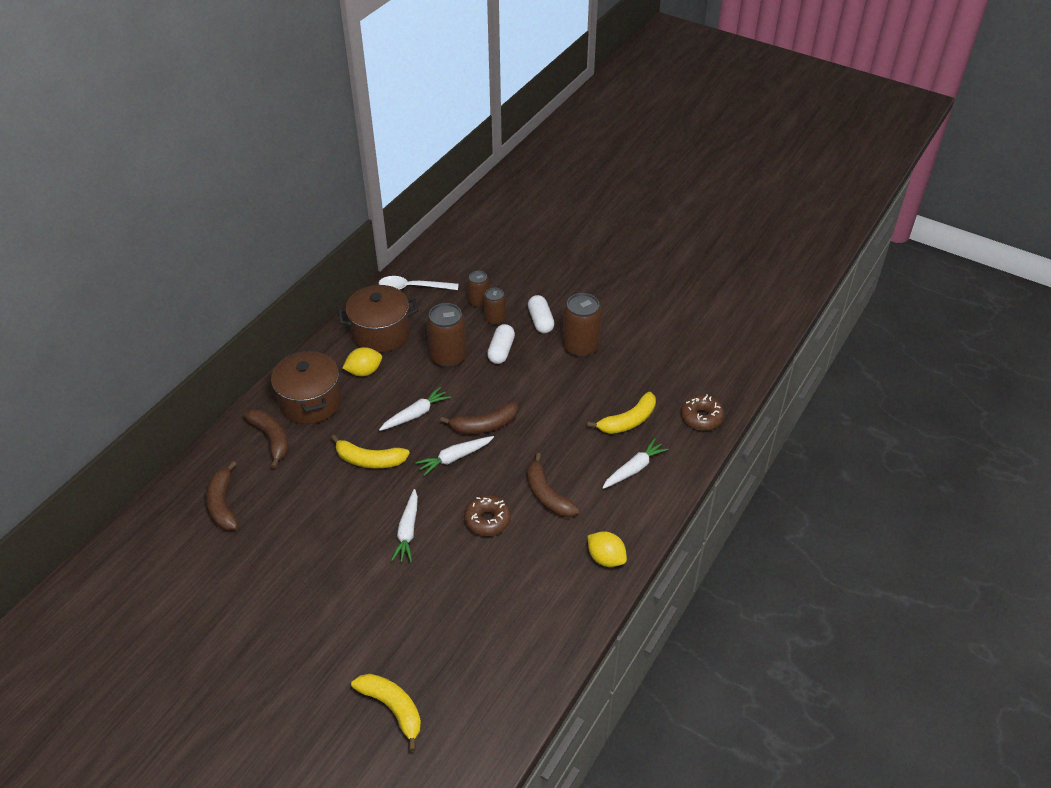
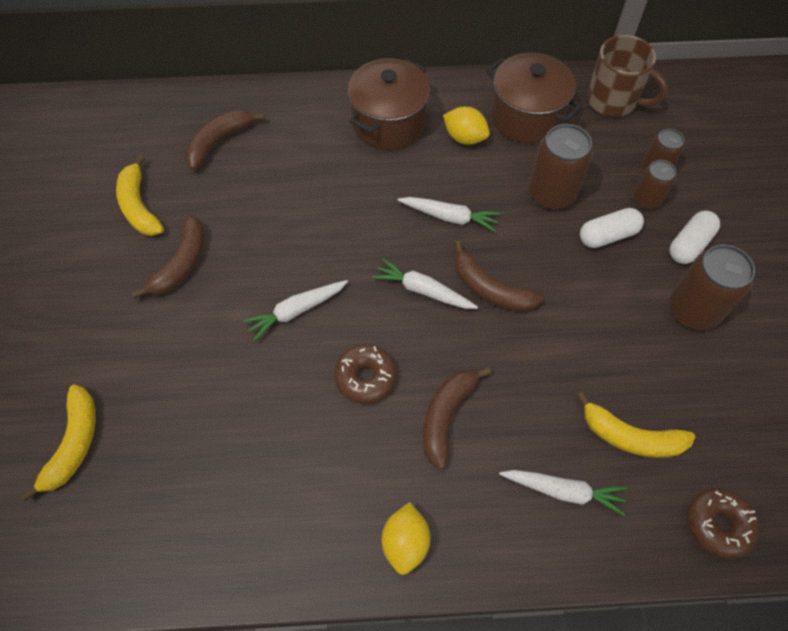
camera: 55 degrees right, 15 degrees up
(271, 439) = (320, 125): brown banana -> brown banana (181, 264)
(369, 460) = (358, 218): yellow banana -> yellow banana (139, 206)
(412, 287) = (613, 101): white spoon -> brown mug

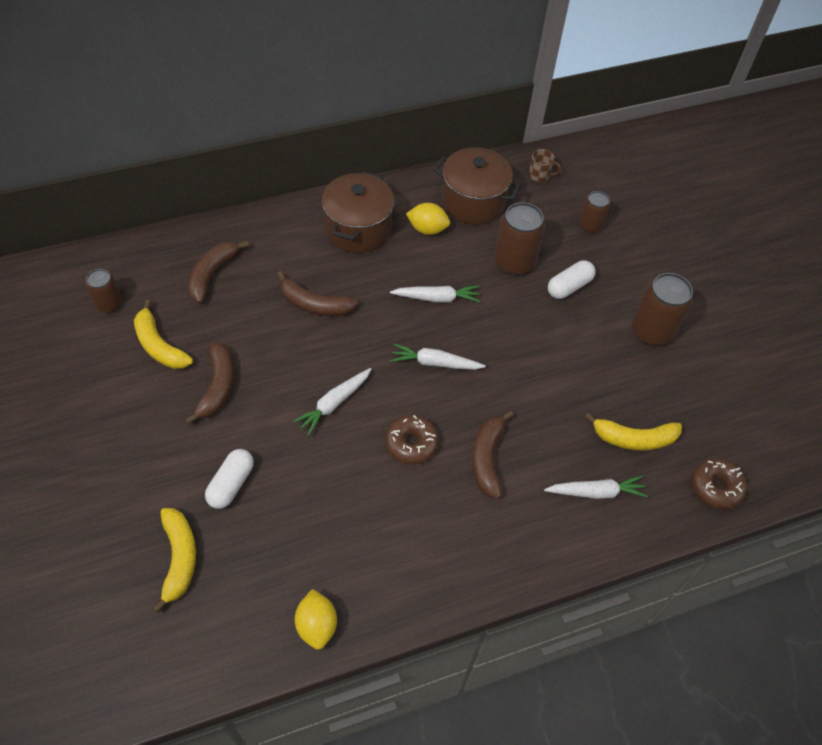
camera: 20 degrees left, 5 degrees down
(405, 543) = (487, 563): yellow lemon -> yellow lemon (317, 625)
(490, 289) = (489, 350): brown banana -> brown banana (315, 304)
(613, 101) = (540, 175): brown mug -> brown mug, size x0.49
(647, 200) = (591, 251): brown can -> brown can (109, 304)
(689, 245) = (634, 280): white capsule -> white capsule (231, 484)

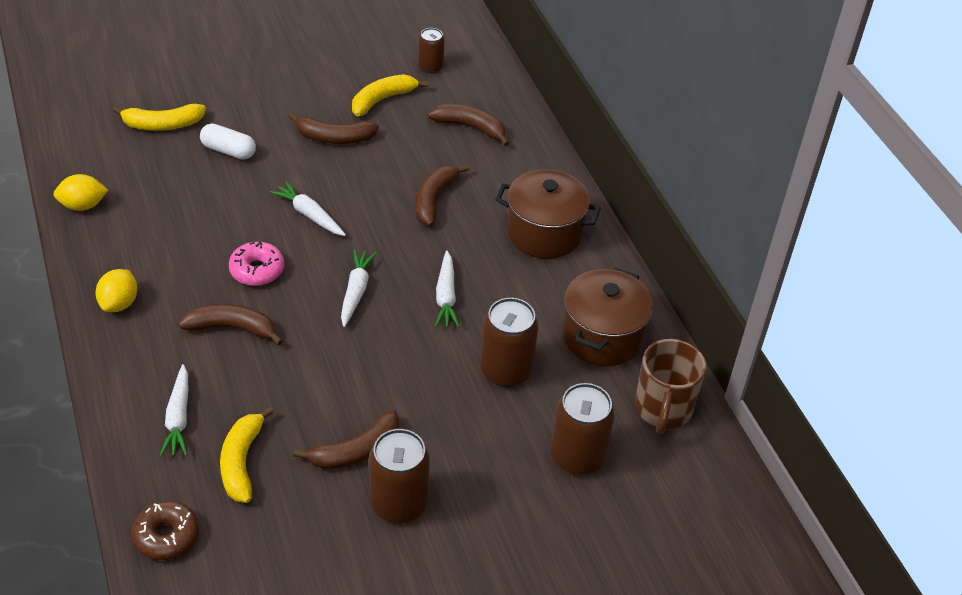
camera: 90 degrees right, 10 degrees down
(411, 443) = (257, 270): brown donut -> pink donut
(427, 229) = (551, 292): yellow lemon -> yellow lemon (119, 303)
(540, 175) = (663, 409): brown mug -> brown mug, size x2.03
(569, 287) = (469, 422): white capsule -> none
(590, 225) = (577, 456): brown can -> brown can, size x1.67
(608, 359) = (356, 451): none -> brown banana

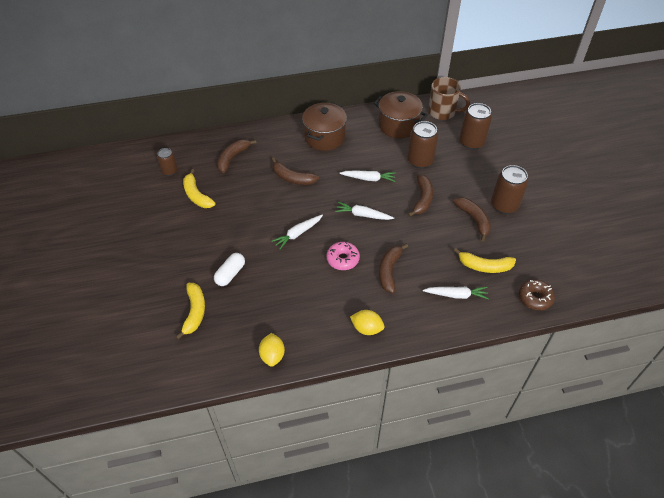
camera: 80 degrees left, 5 degrees up
(334, 138) = (228, 220): brown banana -> brown banana (422, 199)

